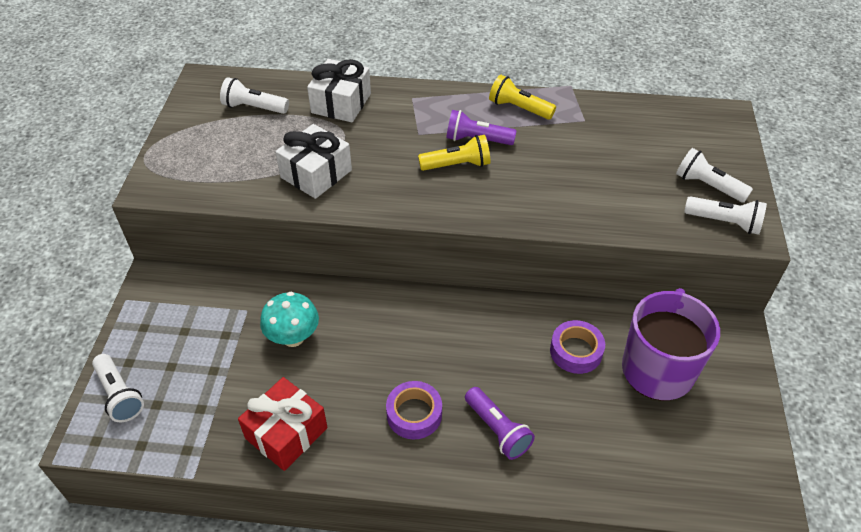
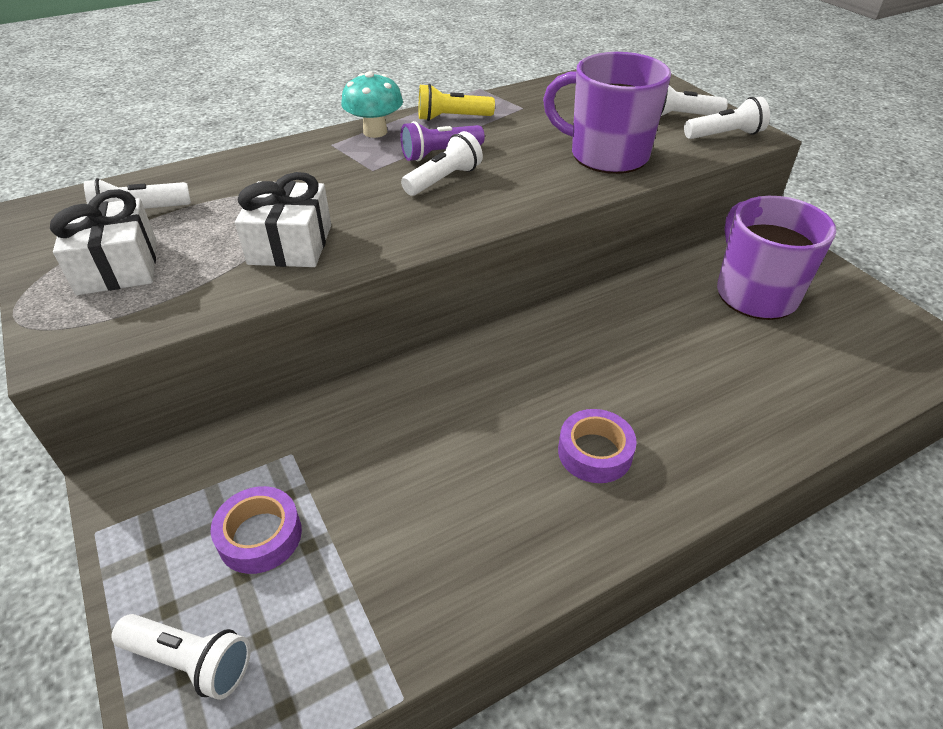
camera: 35 degrees left, 5 degrees down
(286, 433) = (475, 560): red gift -> none
(293, 337) = (380, 451): turquoise mushroom -> turquoise mushroom (375, 132)
(341, 103) = (252, 174): white gift -> white gift (118, 267)
(457, 165) = (444, 180): yellow flashlight -> white flashlight
(497, 430) = (687, 419): purple flashlight -> none
(576, 351) = (677, 314): purple tape -> purple tape (260, 536)
(600, 197) = (606, 155): none -> purple mug

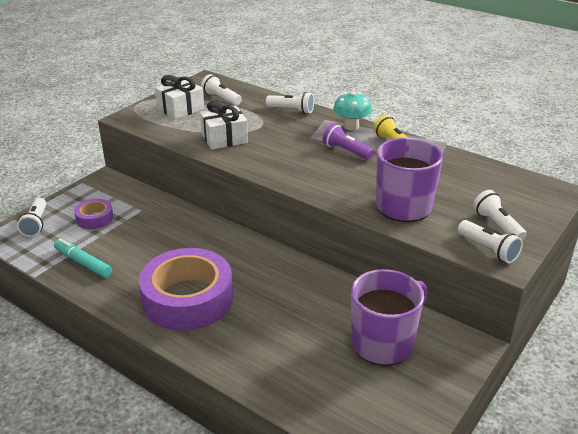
camera: 65 degrees right, 10 degrees down
(408, 588) = (83, 263): none -> turquoise marker
(444, 180) = (318, 160): white flashlight -> white flashlight (291, 110)
(595, 452) = (188, 299): purple tape -> purple tape, size x2.12

